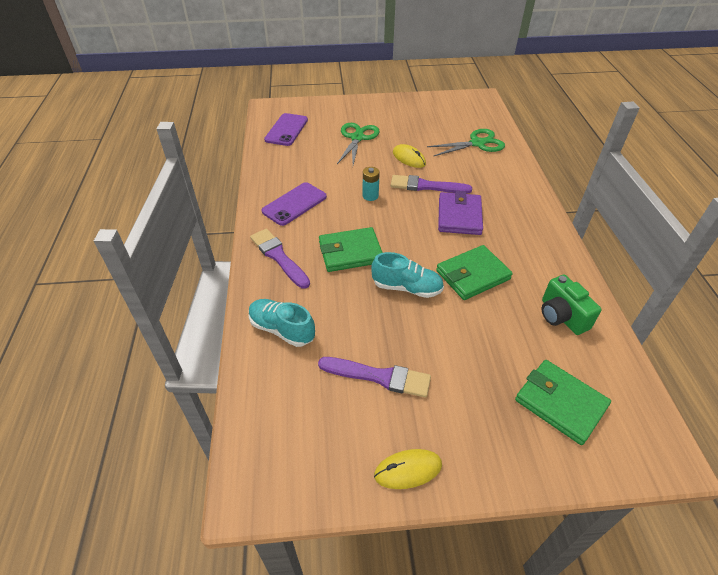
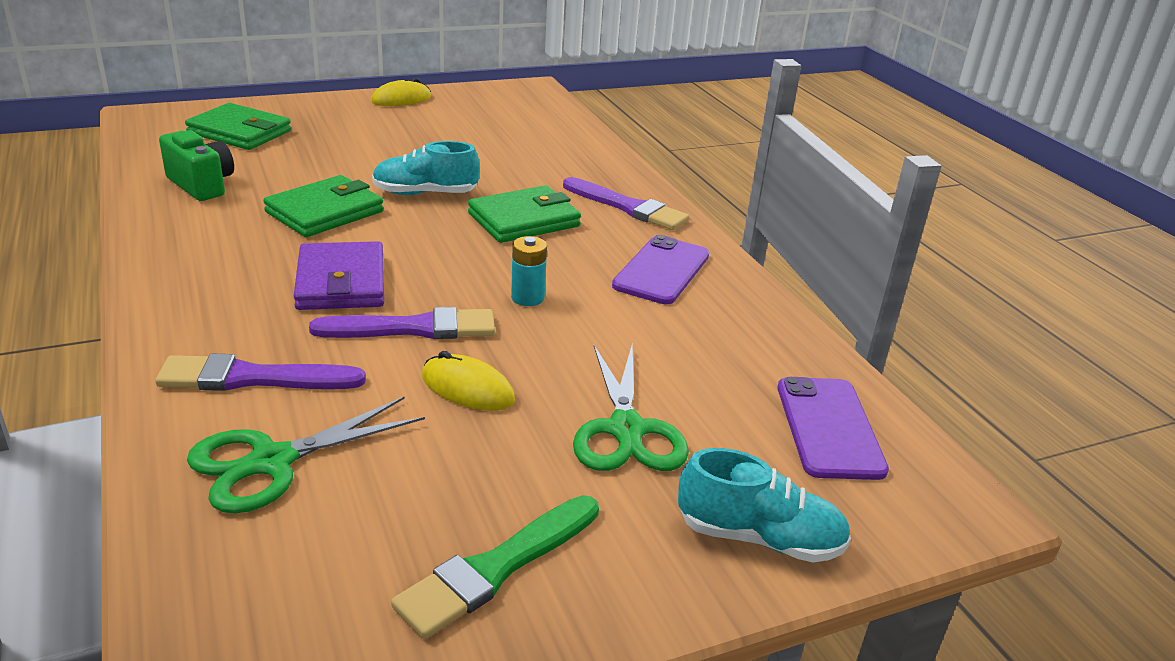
camera: 160 degrees right, 15 degrees down
(282, 329) = (569, 154): turquoise shoe -> turquoise shoe (759, 538)
(379, 377) = (442, 135): purple brush -> purple brush (252, 378)
(412, 111) = (496, 568): none -> green brush

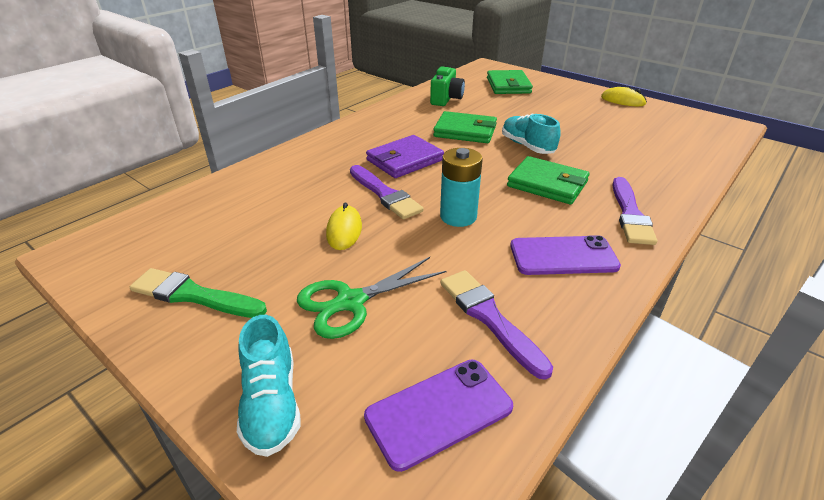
camera: 65 degrees right, 5 degrees up
(252, 378) = (301, 172): purple brush -> purple brush (489, 318)
(272, 462) = (243, 202): green scissors -> none
(527, 298) = (458, 216): turquoise battery -> turquoise battery, size x1.57

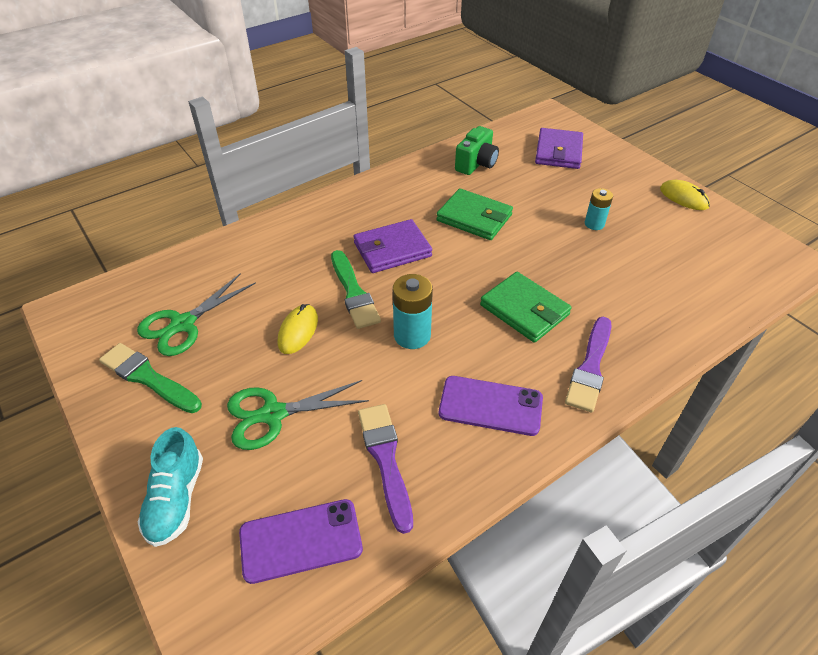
camera: 15 degrees right, 10 degrees up
(217, 244) = (183, 324): none -> green scissors
(385, 194) = (353, 293): purple brush -> green brush
(508, 85) = (558, 152): green wallet -> purple wallet
(527, 146) = (531, 252): turquoise shoe -> none
(566, 123) = (594, 224): none -> turquoise battery

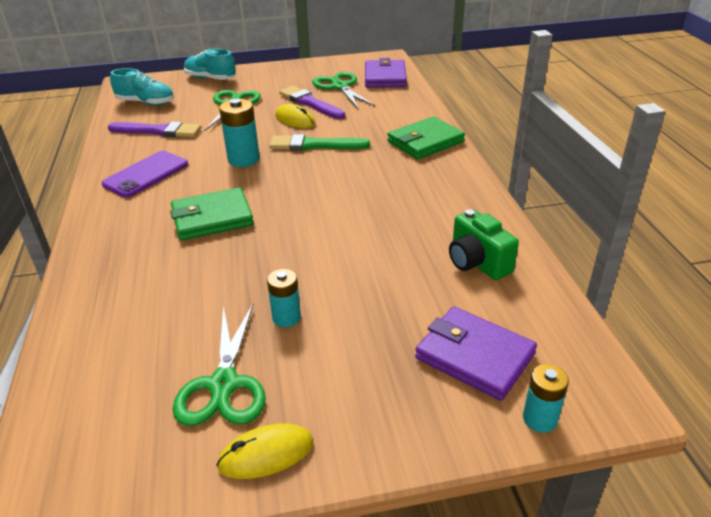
camera: 115 degrees right, 10 degrees down
(148, 378) = (303, 76): green brush -> none
(301, 541) = (146, 103): purple phone -> turquoise shoe
(392, 249) = (353, 171): purple wallet -> purple wallet (385, 77)
(474, 218) = (366, 229): green wallet -> green wallet (425, 142)
(580, 129) = (540, 419): none -> turquoise battery
(590, 367) = (118, 230): purple brush -> purple brush (310, 103)
(664, 228) = (224, 384): none -> green scissors

